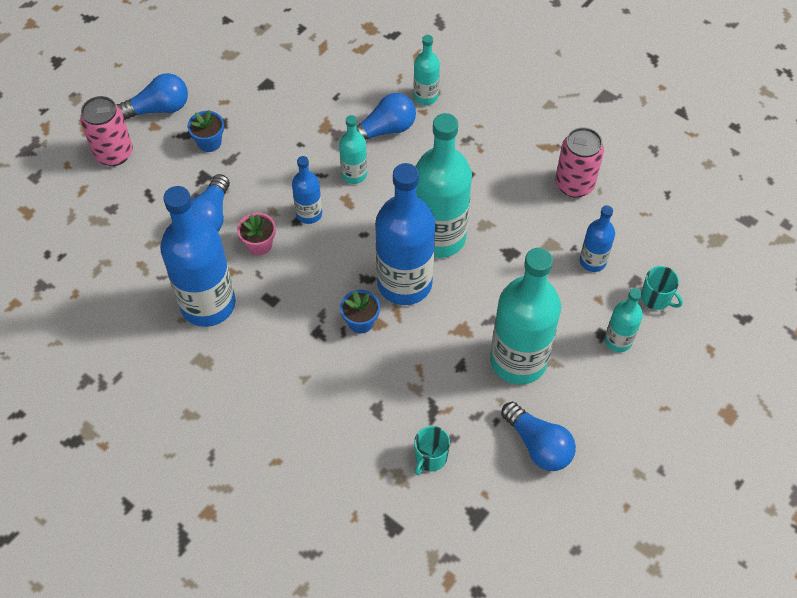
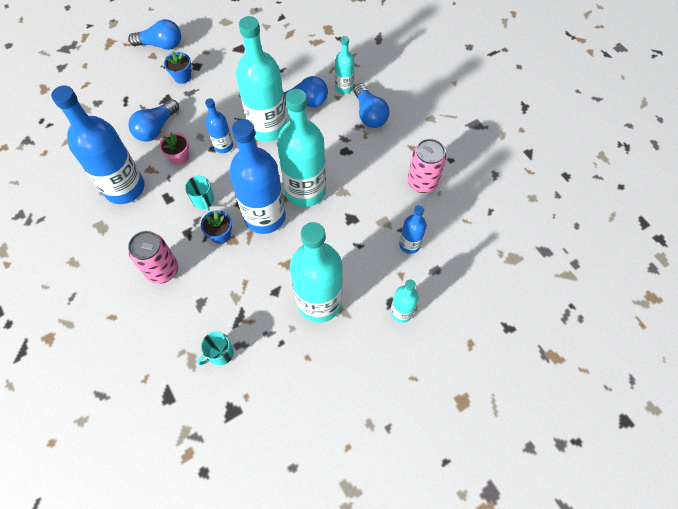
camera: 20 degrees right, 5 degrees up
(114, 153) = (117, 66): pink can -> pink can (162, 270)
(354, 174) = (268, 127): turquoise bottle -> turquoise bottle, size x2.01
(538, 445) = (303, 373): blue light bulb -> blue light bulb (369, 114)
(656, 298) = (445, 289): turquoise mug -> turquoise mug (203, 200)

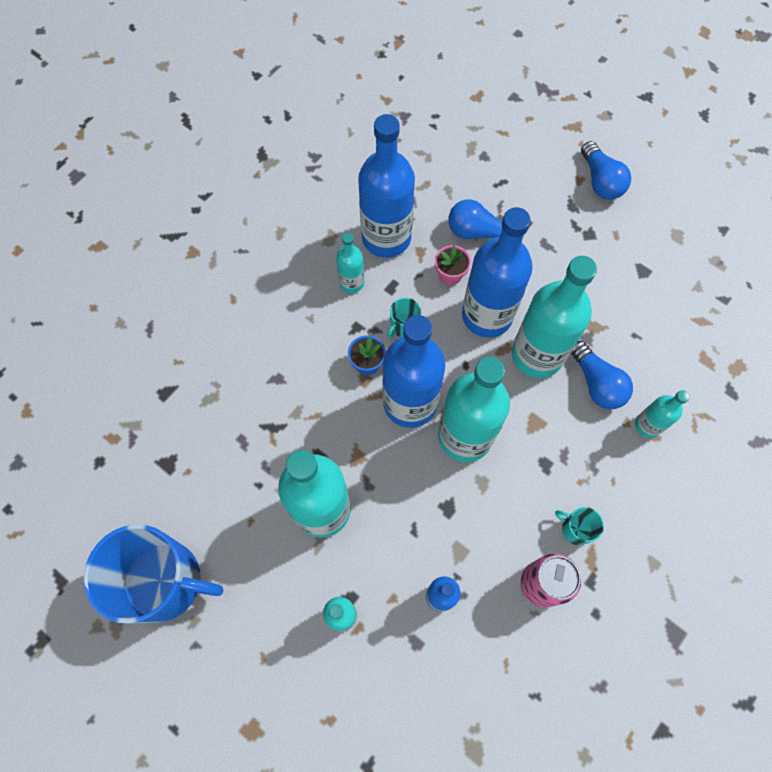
camera: 70 degrees right, 5 degrees up
(148, 224) = (351, 282): none -> turquoise bottle
(162, 270) = (302, 323): pink can -> none
(182, 77) = (565, 226): blue flower pot -> none
(220, 353) = (226, 424): turquoise mug -> turquoise mug (575, 529)
(223, 146) = (487, 315): blue bottle -> blue bottle, size x2.01
(329, 439) = (165, 581): none -> blue mug
(369, 114) = (619, 475): blue light bulb -> none

